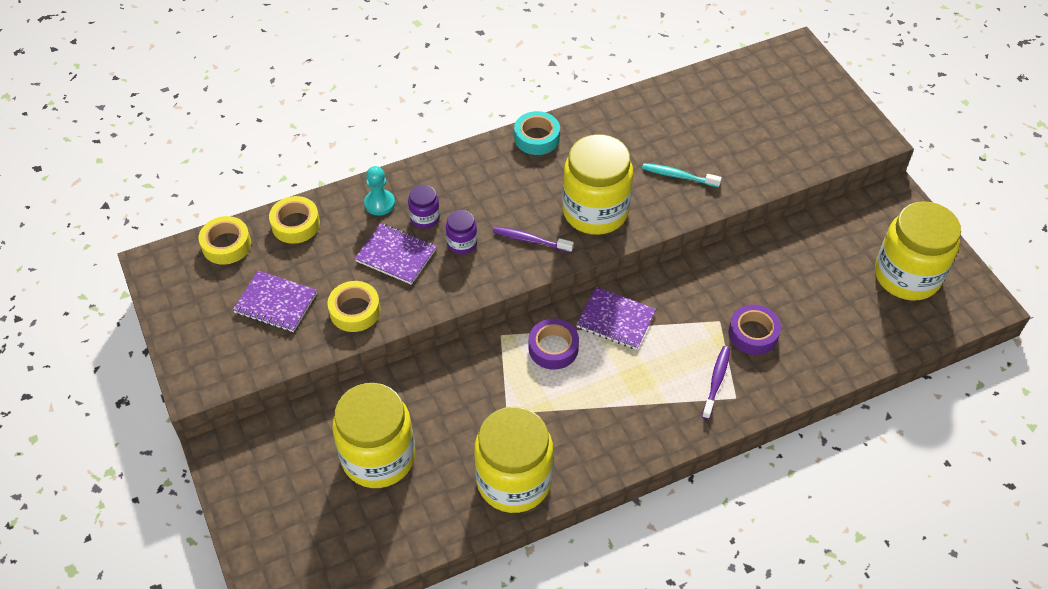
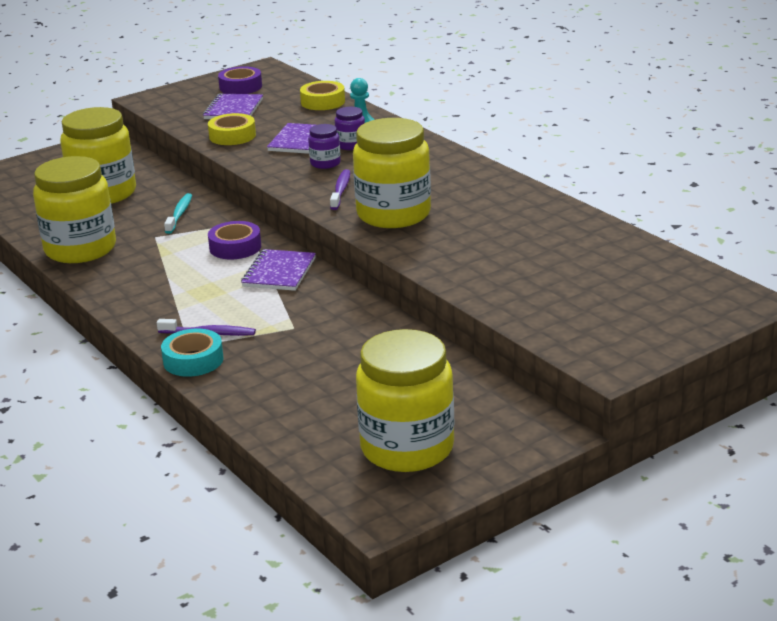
camera: 80 degrees right, 25 degrees down
(226, 245) = (291, 84): yellow tape -> none
(537, 138) = (485, 176): turquoise tape -> turquoise tape (193, 360)
(678, 176) = (468, 250): turquoise toothbrush -> turquoise toothbrush (179, 214)
(753, 334) = (280, 349): purple tape -> purple tape (240, 87)

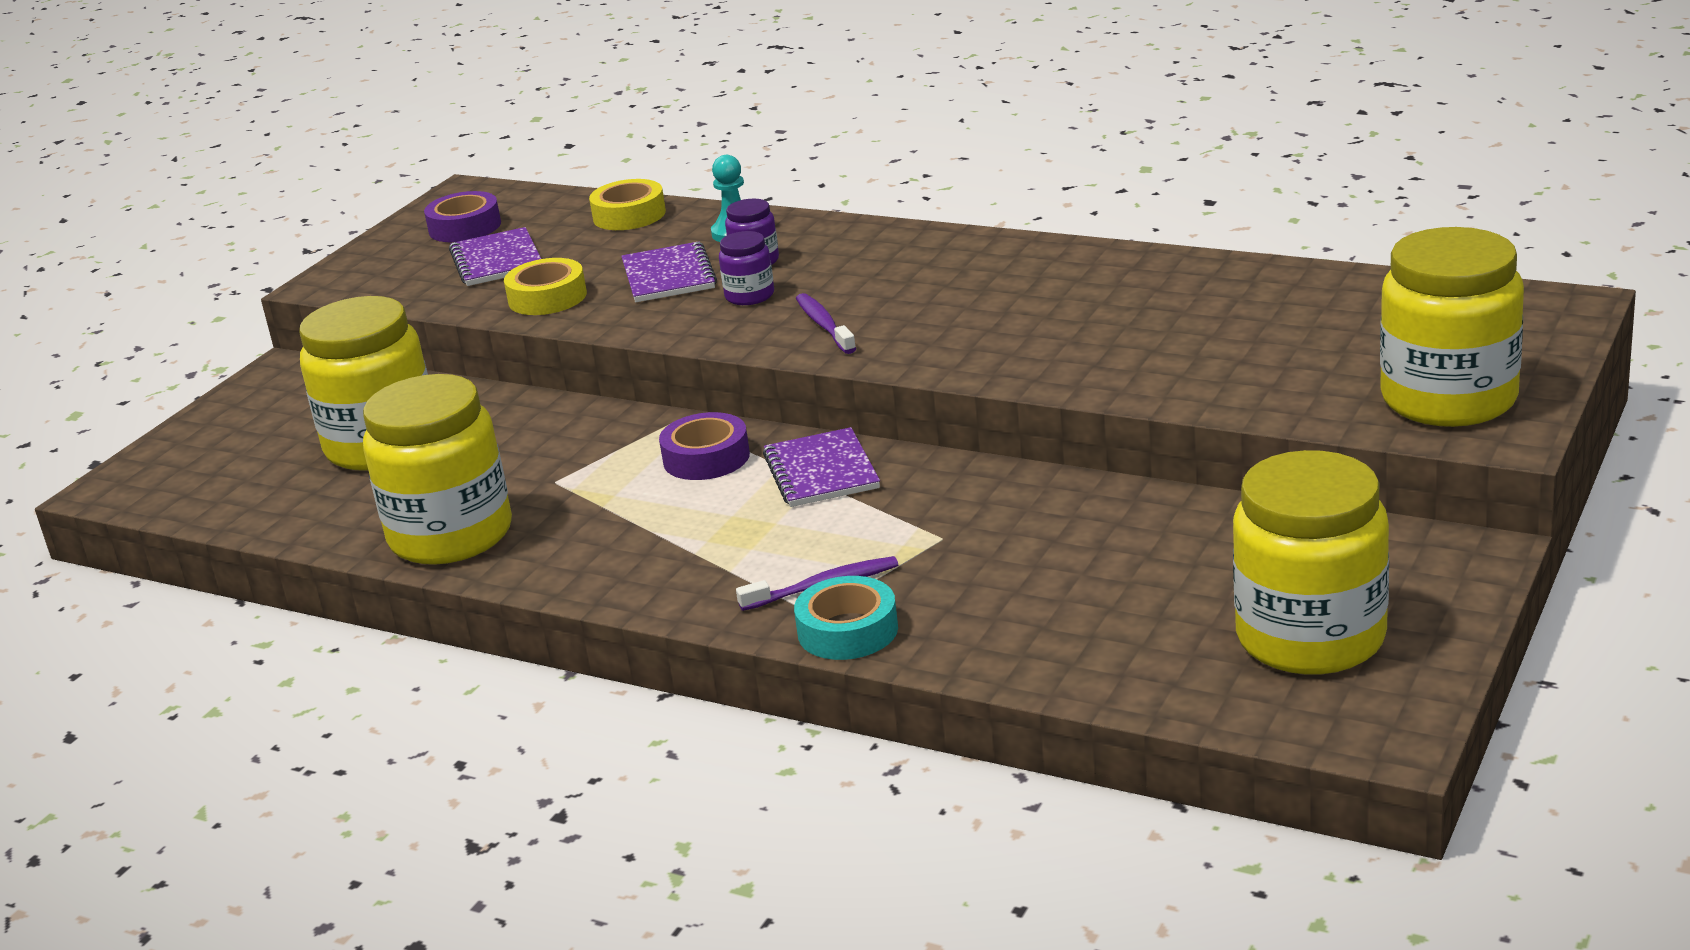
camera: 25 degrees left, 0 degrees up
(179, 214) = (553, 438): turquoise toothbrush -> none
(393, 214) = (947, 334): yellow jar -> yellow jar (1449, 399)

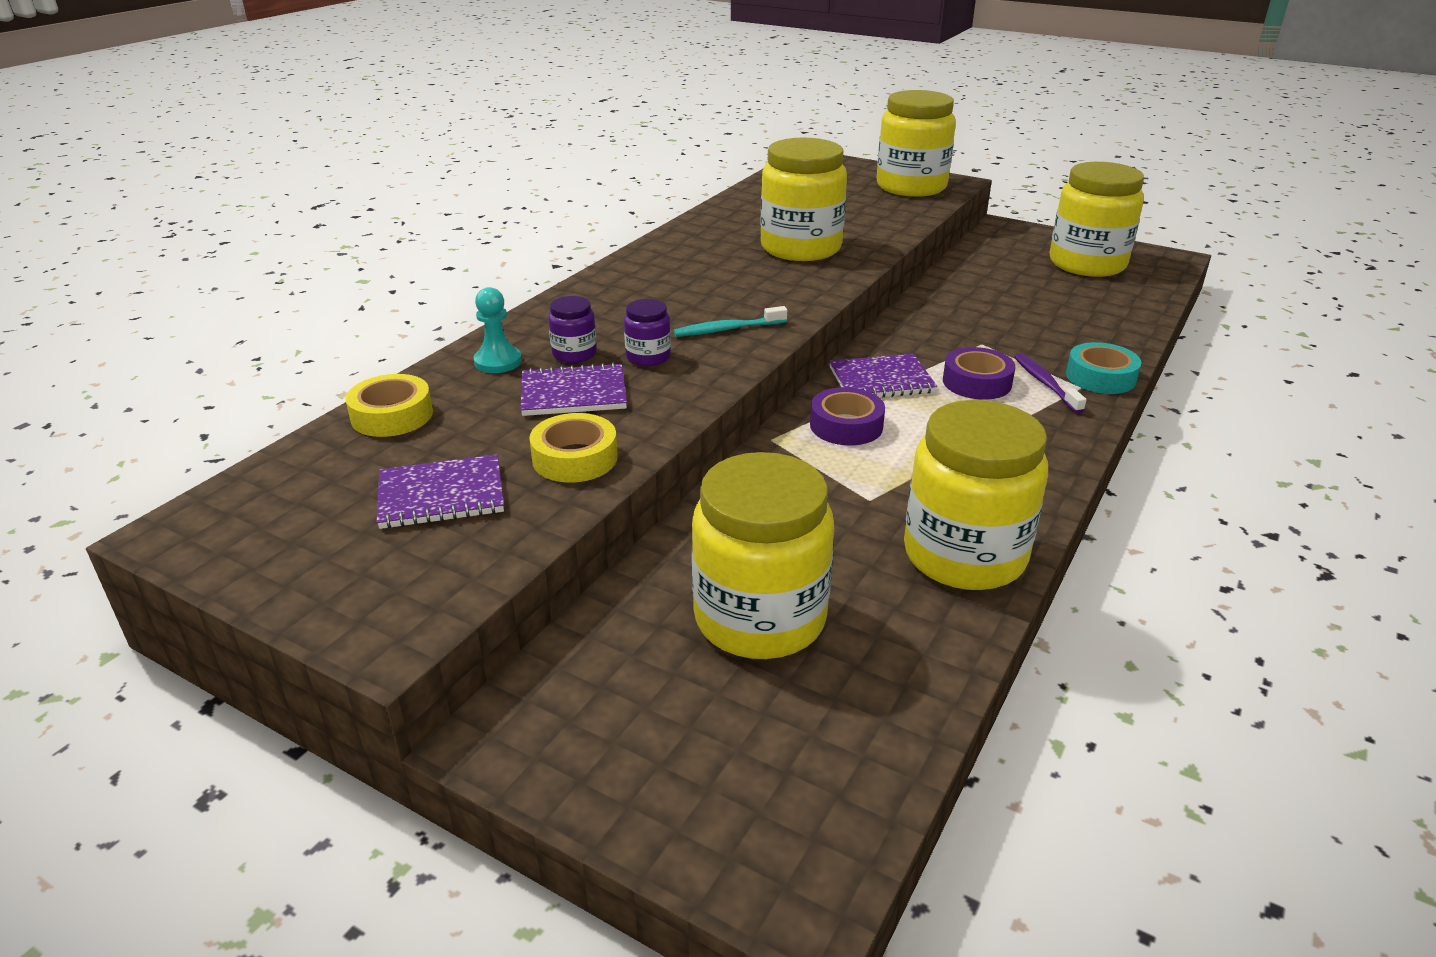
camera: 90 degrees left, 5 degrees up
(465, 227) = (306, 525): purple tape -> purple tape (977, 382)
(824, 325) = (727, 329): purple toothbrush -> turquoise toothbrush
(1105, 338) = (800, 248): none -> yellow jar

